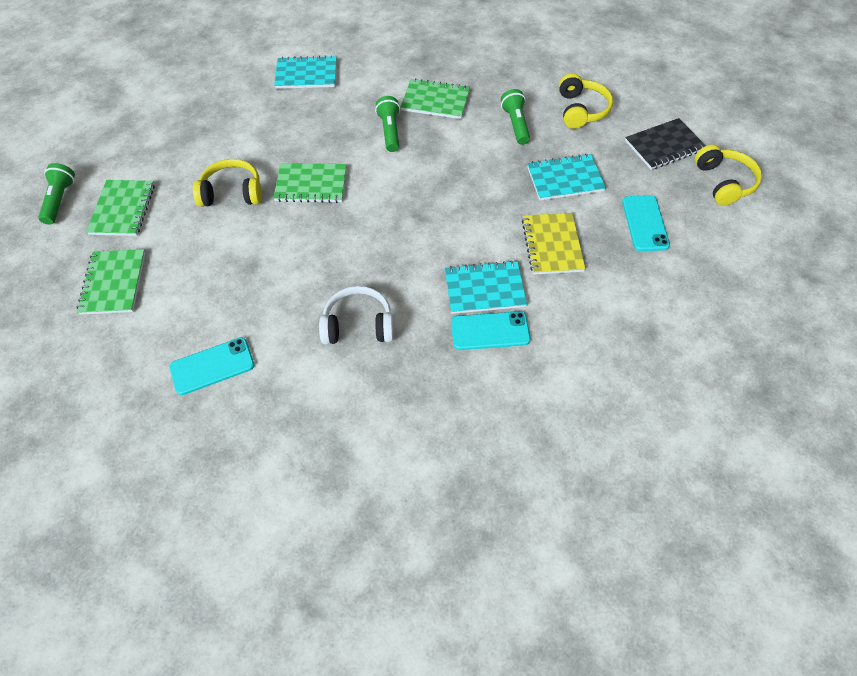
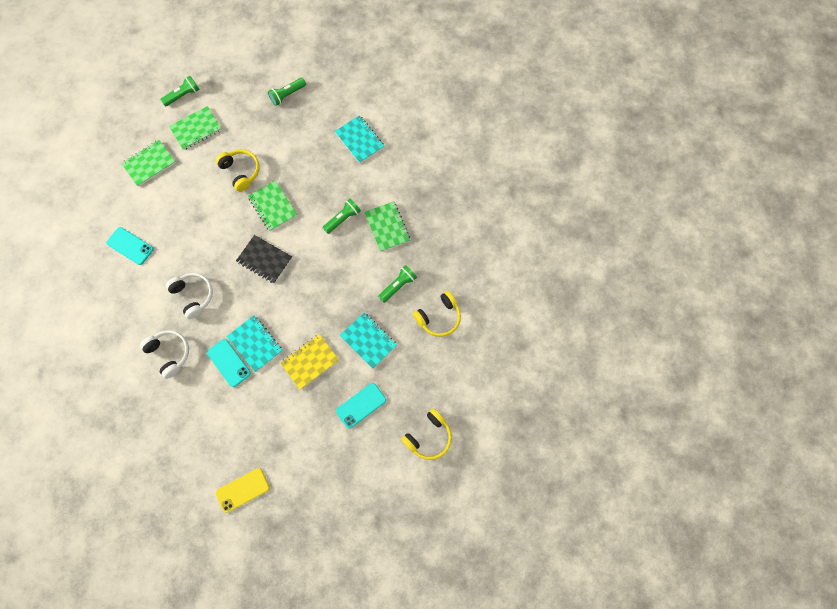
camera: 55 degrees right, 15 degrees up
(181, 106) = (287, 95): none -> green flashlight
(422, 396) = (170, 353): none -> white headphones
(664, 146) = (439, 385): black notebook -> black notebook (264, 260)
(690, 403) = (243, 490): none -> yellow phone

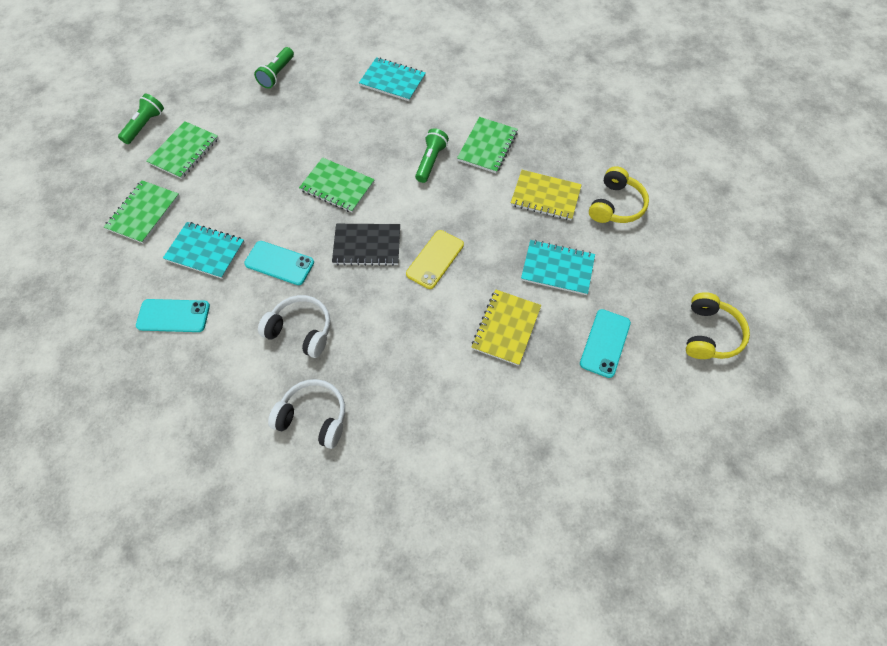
camera: 30 degrees left, 10 degrees down
(229, 363) = (403, 385): turquoise phone -> turquoise phone (279, 263)
(241, 171) = (272, 169): yellow headphones -> none
(243, 490) = (536, 535): yellow phone -> yellow phone (435, 259)
(255, 344) = (422, 344): turquoise notebook -> turquoise notebook (205, 251)
(387, 227) = (487, 146): green notebook -> green notebook turned 75 degrees clockwise
(398, 285) = (545, 196): green flashlight -> yellow notebook

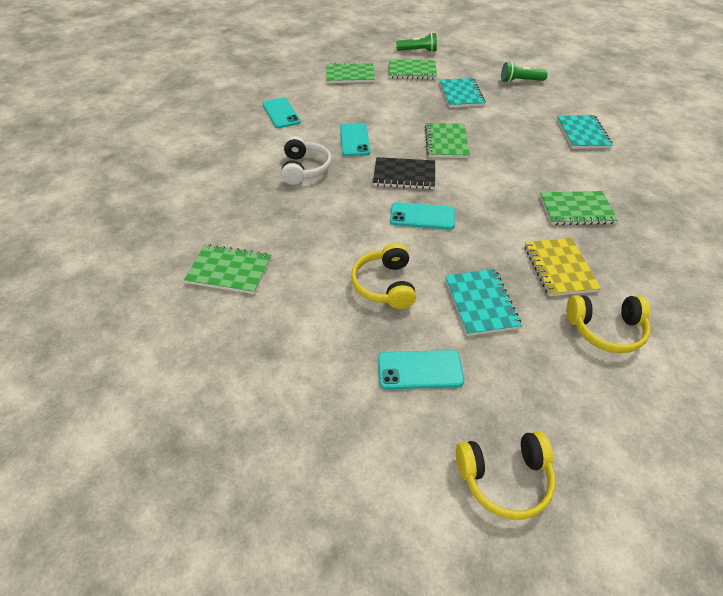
camera: 65 degrees right, 15 degrees down
(205, 251) = (339, 107): turquoise notebook -> turquoise notebook (461, 94)
(314, 417) = (236, 199): white headphones -> none
(367, 246) = (404, 175): black notebook -> black notebook turned 60 degrees counterclockwise
(424, 456) = (229, 271): none -> green notebook
(430, 161) = (522, 181): green flashlight -> none
(435, 259) = (422, 216): yellow phone -> turquoise phone
(506, 328) = (385, 285): yellow notebook -> yellow headphones

